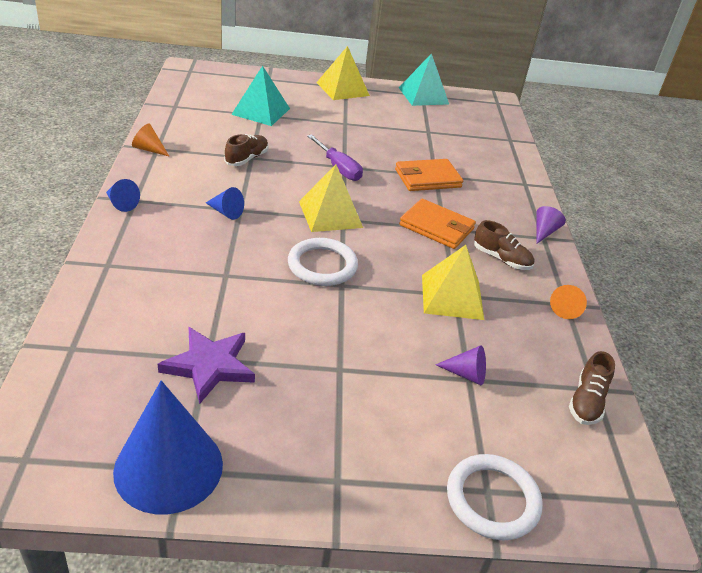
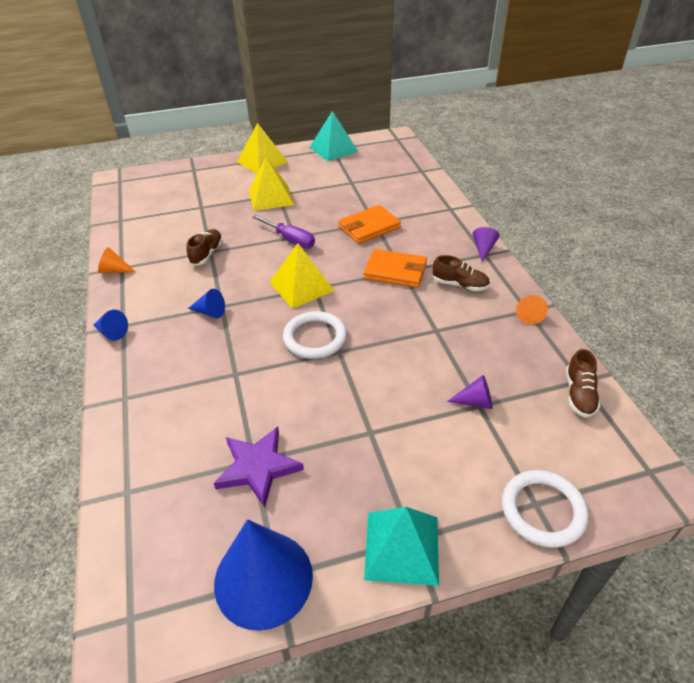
camera: 10 degrees left, 5 degrees up
(261, 111) = (200, 203): turquoise pyramid -> turquoise pyramid (401, 547)
(452, 296) = (434, 333): yellow pyramid -> yellow pyramid (271, 197)

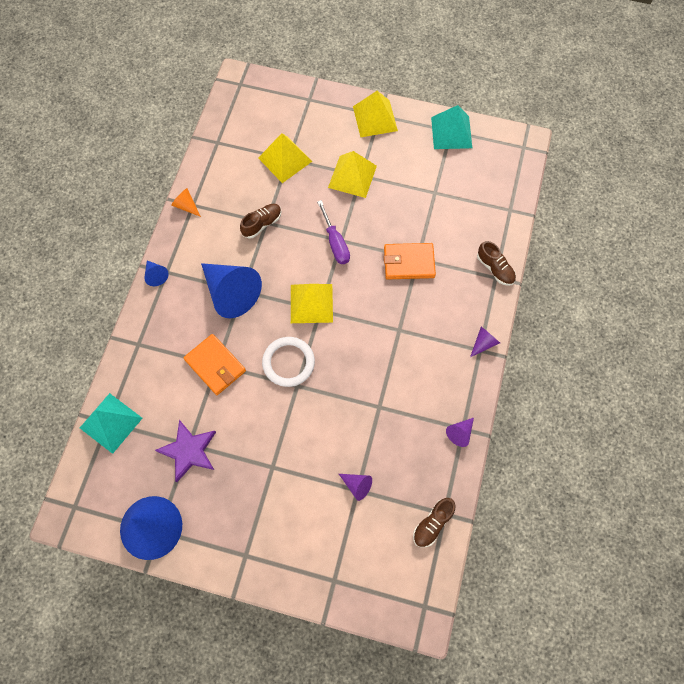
camera: 30 degrees right, 25 degrees up
(198, 208) = (285, 159): none -> yellow pyramid
(210, 312) = (231, 293): blue cone -> blue cone, size x2.26
(395, 271) = (393, 328): orange wallet -> orange wallet (215, 365)
(401, 547) = (236, 557): turquoise pyramid -> turquoise pyramid (111, 423)
(460, 285) = (432, 372): brown shoe -> brown shoe (495, 269)
(528, 314) = (460, 433): orange cone -> purple cone
(543, 510) = (334, 587): white ring -> none

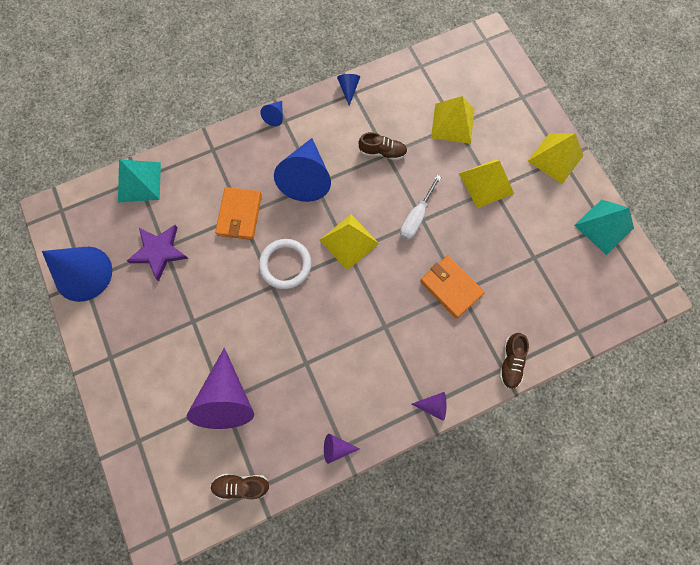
camera: 50 degrees right, 5 degrees up
(186, 206) = (348, 89): orange cone -> blue cone
(335, 242) = (416, 217): purple screwdriver -> white screwdriver
(357, 485) = (227, 398): purple cone -> purple cone, size x2.26

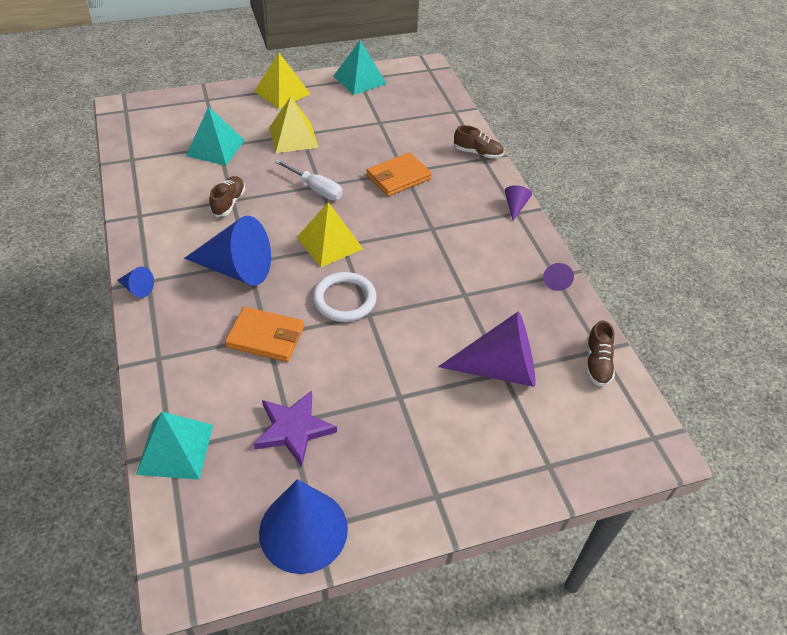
camera: 85 degrees left, 25 degrees down
(348, 89) = (132, 219): blue cone -> none
(452, 123) = (215, 148): yellow pyramid -> turquoise pyramid

